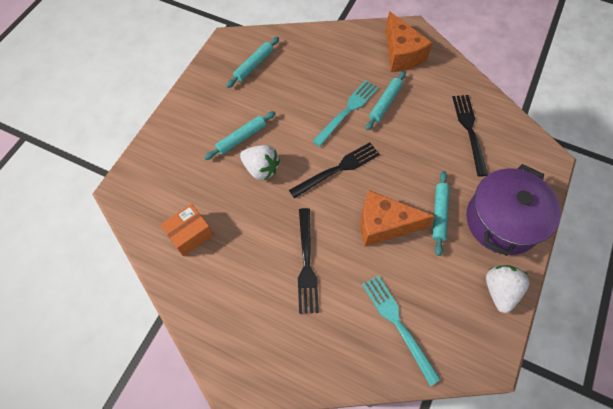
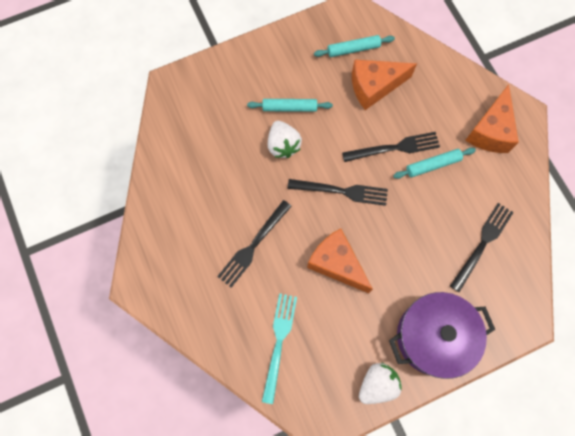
camera: 40 degrees right, 10 degrees up
(190, 234) = (190, 157): orange box -> none
(293, 80) = (374, 87): none -> orange cheese
(348, 110) = (395, 147): turquoise fork -> black fork
(439, 214) = (388, 290): turquoise rolling pin -> none

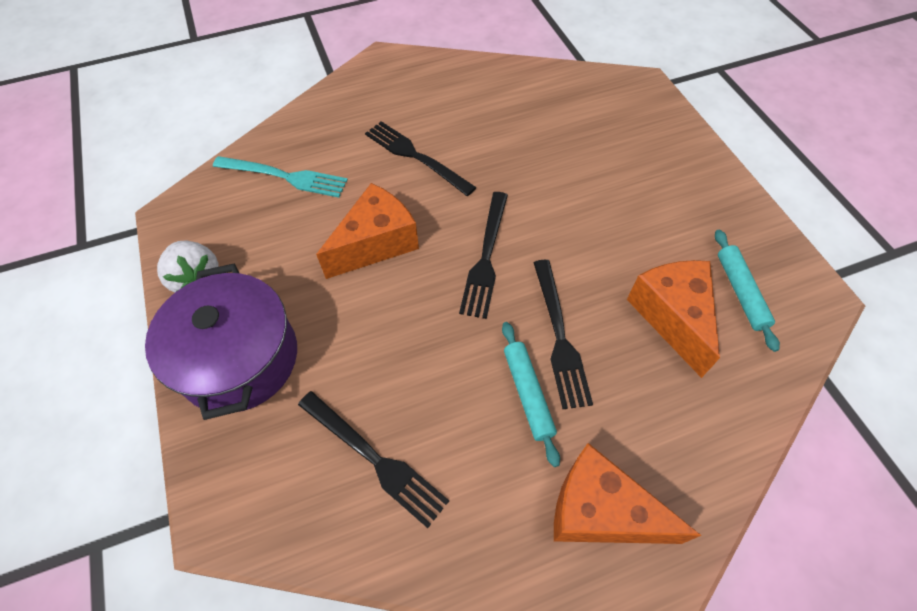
camera: 95 degrees right, 15 degrees down
(283, 145) = (560, 192): white strawberry -> none
(289, 107) = (621, 202): turquoise rolling pin -> none

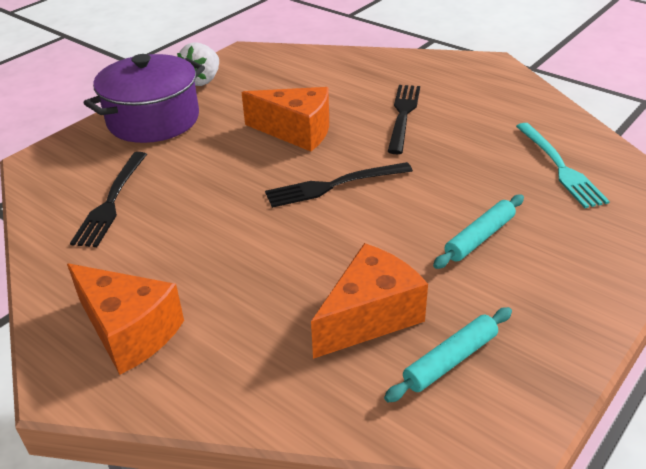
camera: 60 degrees right, 20 degrees down
(286, 177) = (320, 74): turquoise fork -> turquoise fork (561, 168)
(528, 394) = (215, 254): turquoise rolling pin -> turquoise rolling pin (479, 237)
(560, 338) = (285, 253): black fork -> none
(600, 511) = (129, 331): orange cheese -> orange cheese turned 135 degrees clockwise

